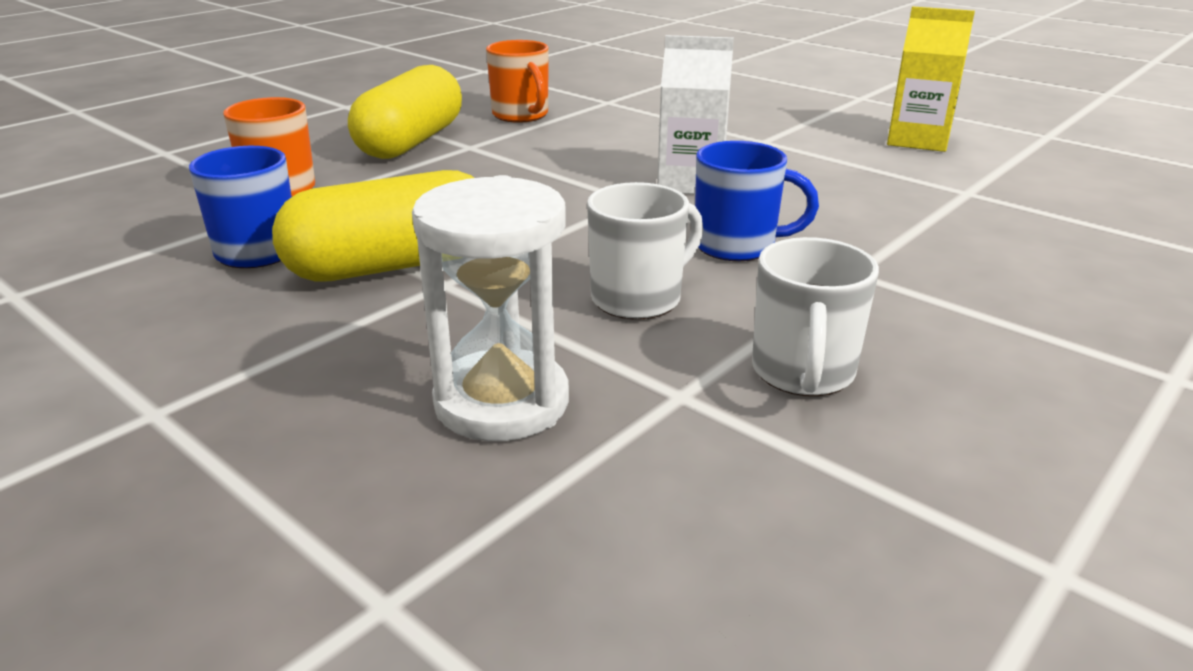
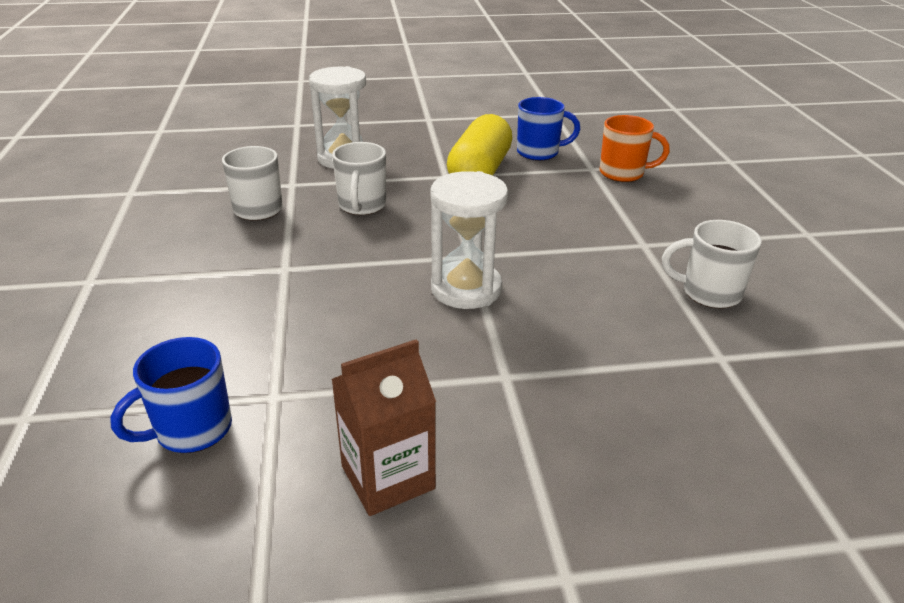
camera: 130 degrees right, 5 degrees up
(411, 142) = (676, 229): yellow capsule -> none
(521, 115) = (709, 293): orange mug -> white mug
(691, 182) = (466, 289): white carton -> white hourglass
(737, 246) = (363, 254): blue mug -> blue mug (191, 430)
(917, 140) = (388, 477): yellow carton -> brown carton

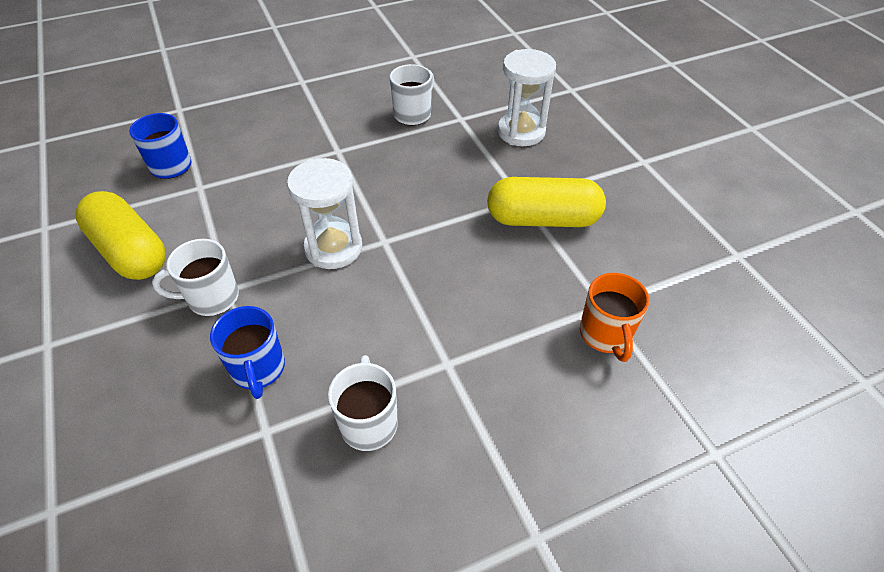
camera: 75 degrees right, 15 degrees up
(362, 206) = (441, 163): white mug -> white mug (212, 298)
(388, 477) = (130, 251): brown carton -> yellow capsule
(539, 152) = (615, 256): blue mug -> blue mug (258, 369)

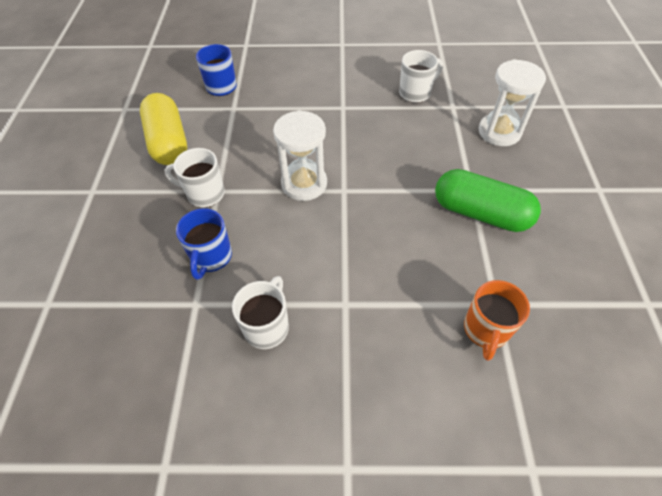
camera: 25 degrees right, 5 degrees up
(542, 219) = (480, 213): yellow capsule -> green capsule

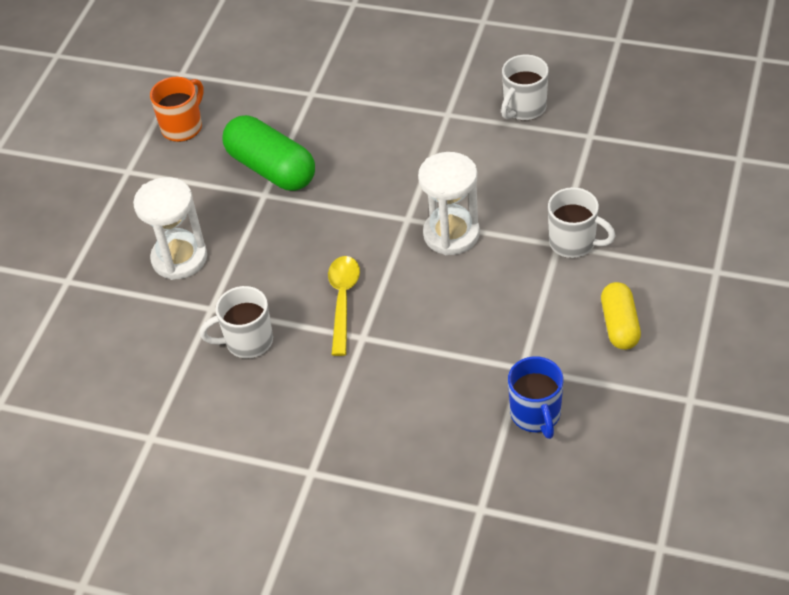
camera: 160 degrees left, 5 degrees down
(168, 142) = (619, 325): yellow capsule -> yellow capsule, size x0.62
(211, 257) = (571, 173): blue mug -> none
(366, 125) = (343, 301): none -> yellow spoon
(486, 330) = (333, 78): orange mug -> orange mug (183, 127)

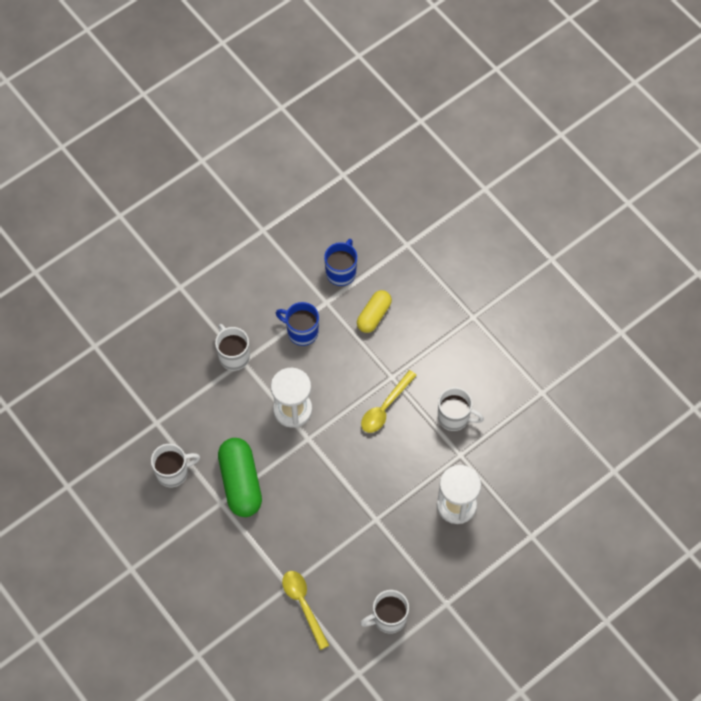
camera: 150 degrees left, 15 degrees up
(183, 127) = (388, 618): orange mug -> white mug
(271, 169) = (357, 537): green capsule -> green capsule (240, 482)
(282, 89) = (303, 605): none -> yellow spoon
(519, 316) = (301, 332): none -> blue mug
(619, 325) = (257, 291): yellow capsule -> yellow capsule (374, 315)

